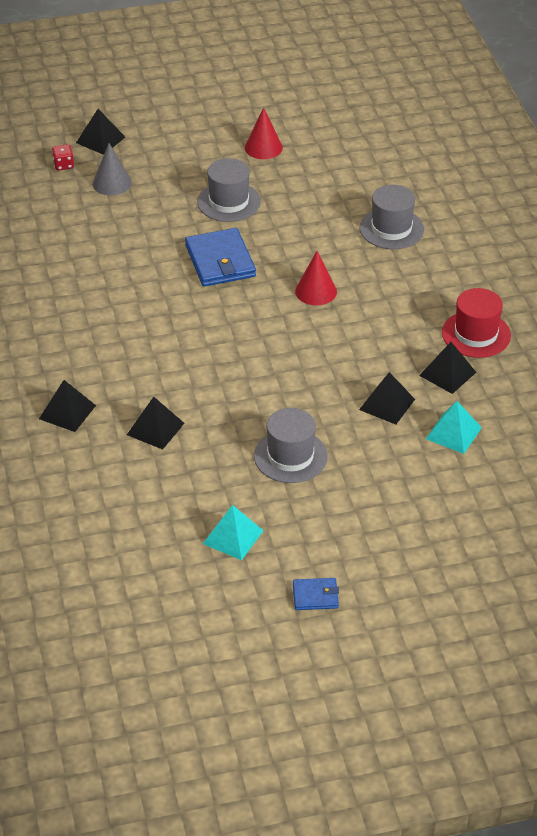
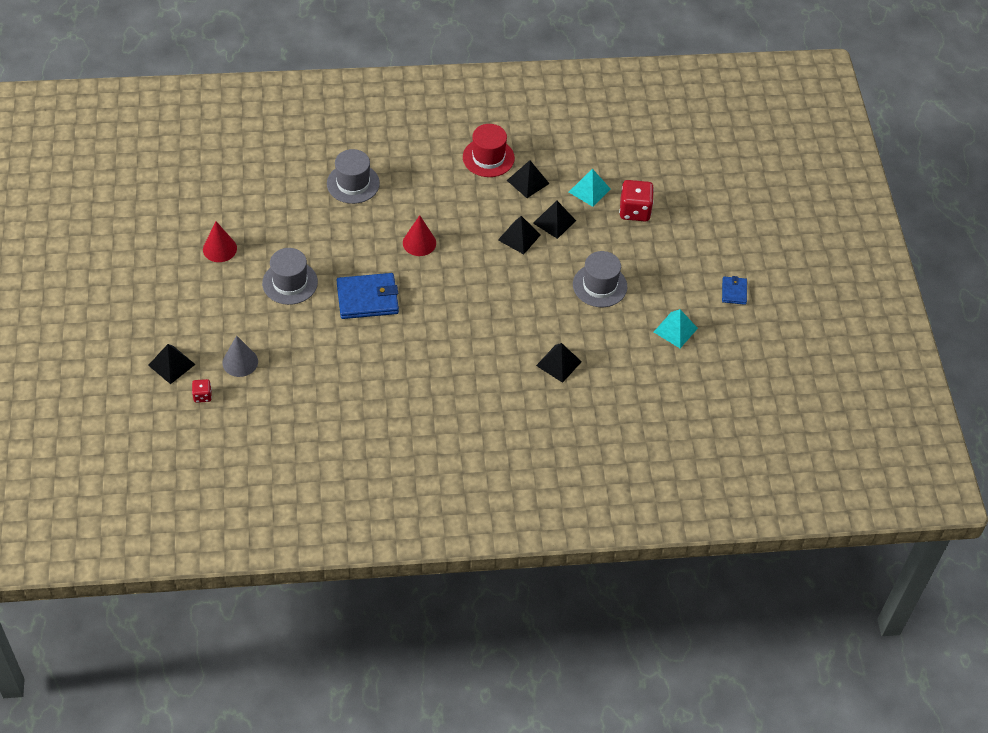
camera: 85 degrees left, 10 degrees up
(67, 412) = (531, 419): black pyramid -> black pyramid (519, 237)
(432, 481) = (634, 211): none -> red dice

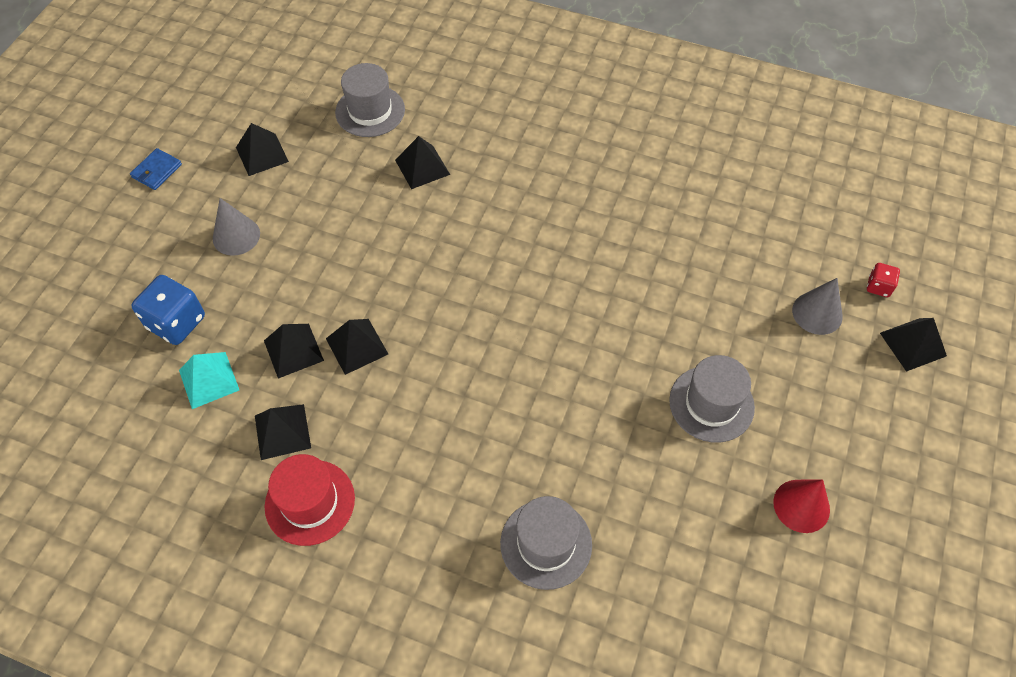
camera: 150 degrees left, 5 degrees up
(367, 298) = (611, 337): blue wallet -> none
(419, 243) = (498, 394): red cone -> none
(600, 285) = (304, 238): grey hat -> grey hat (370, 111)
(634, 211) = (176, 322): red dice -> blue dice
(644, 271) = (236, 236): none -> grey cone
(675, 330) = (262, 154): turquoise pyramid -> black pyramid

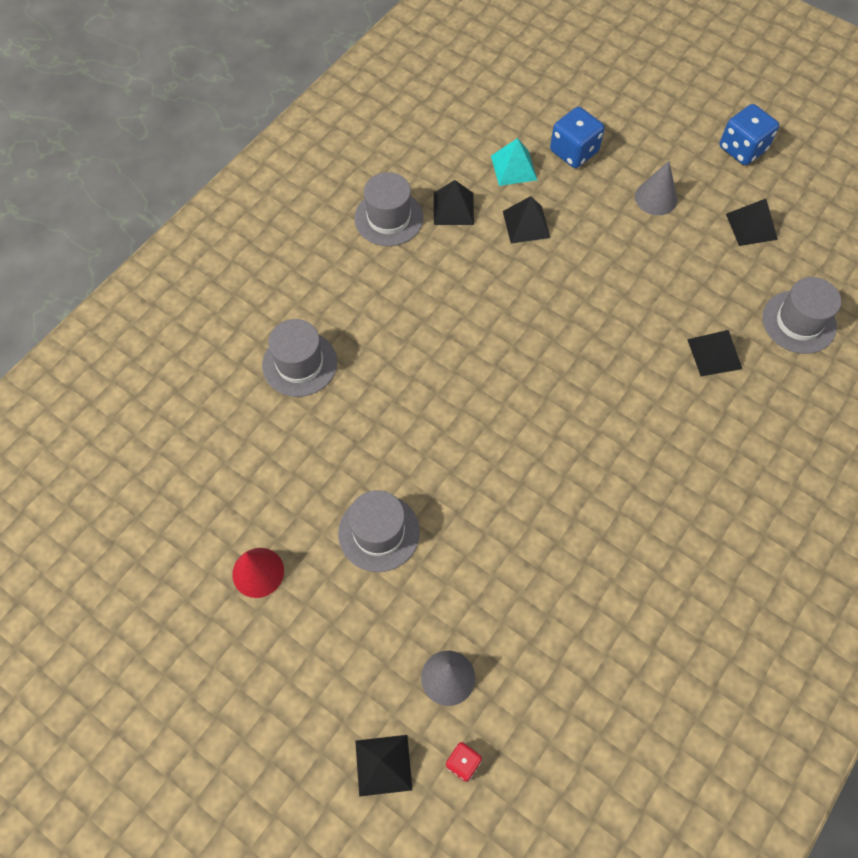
camera: 105 degrees right, 5 degrees up
(157, 171) = (742, 149): blue wallet -> blue dice
(310, 502) = (389, 218): red hat -> grey hat
(357, 346) = (518, 268): black pyramid -> none

